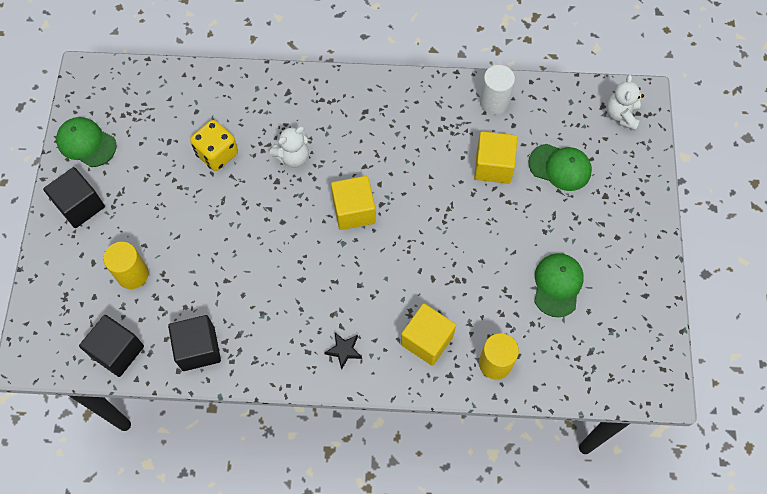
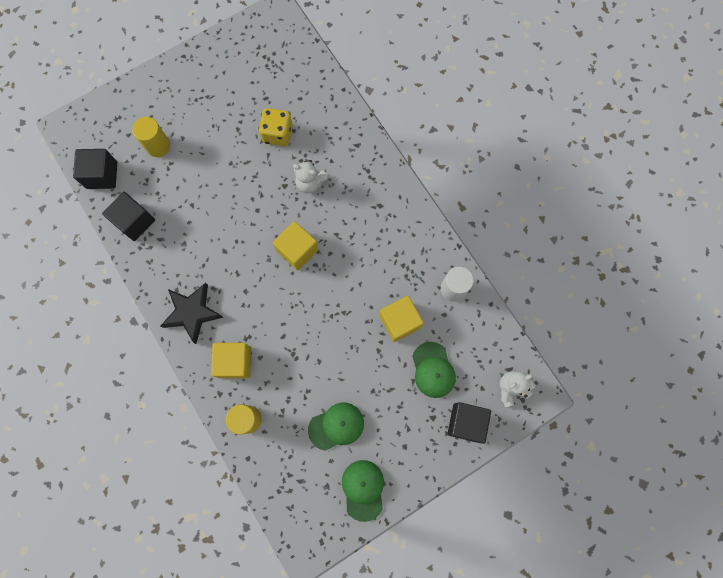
camera: 55 degrees right, 10 degrees up
(80, 205) = (183, 80): black cube -> black cube (466, 422)
(86, 143) = (228, 50): green cap -> green cap (363, 489)
(344, 350) = (192, 313): black star -> black star, size x2.02

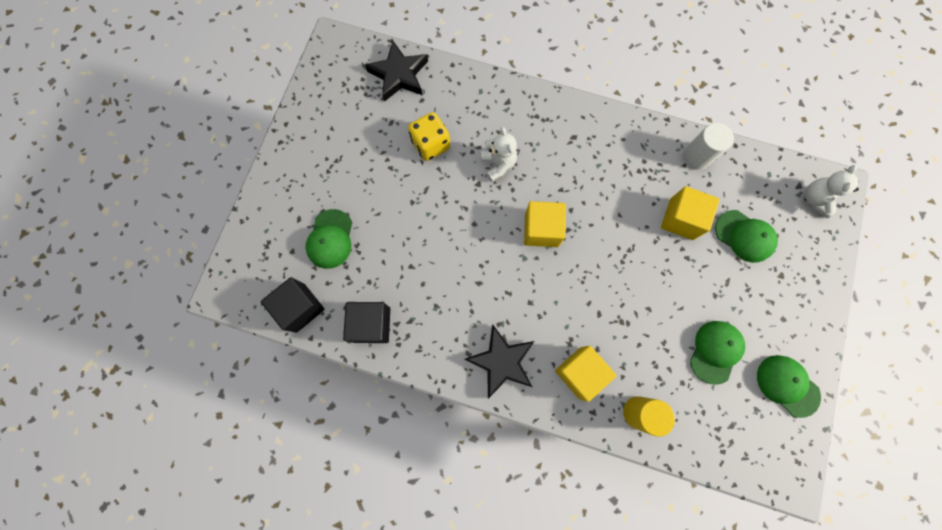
camera: 40 degrees left, 0 degrees up
(158, 146) = (330, 239): yellow cylinder -> green cap
(300, 69) = (399, 75): none -> black star
(310, 183) = (498, 164): white teddy bear -> white teddy bear turned 90 degrees counterclockwise
(466, 422) = (809, 257): black cube -> none

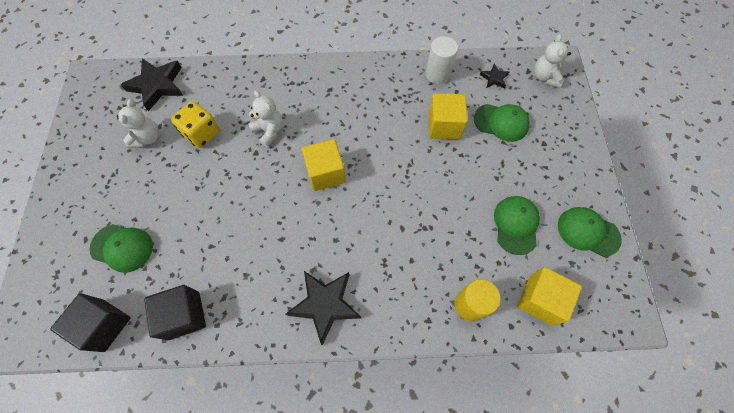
camera: 20 degrees left, 10 degrees down
(330, 239) = (122, 247): green cap -> green cap turned 60 degrees counterclockwise
(377, 132) = (147, 138): none -> white teddy bear
(580, 372) = (403, 287): yellow cube -> yellow cube (540, 300)
(757, 182) = (494, 78): none -> black star

